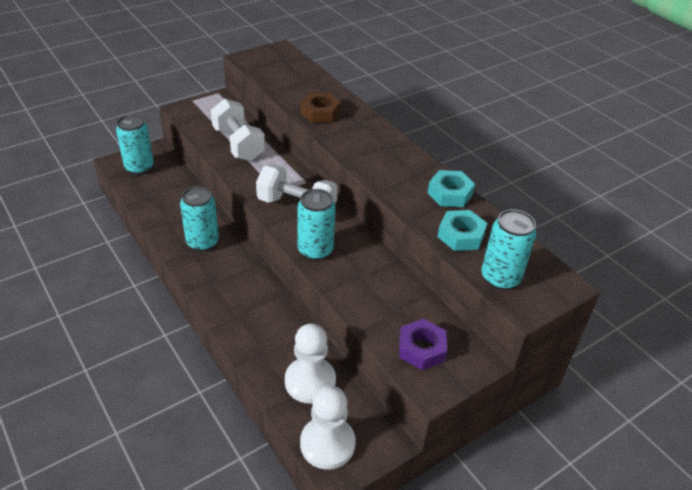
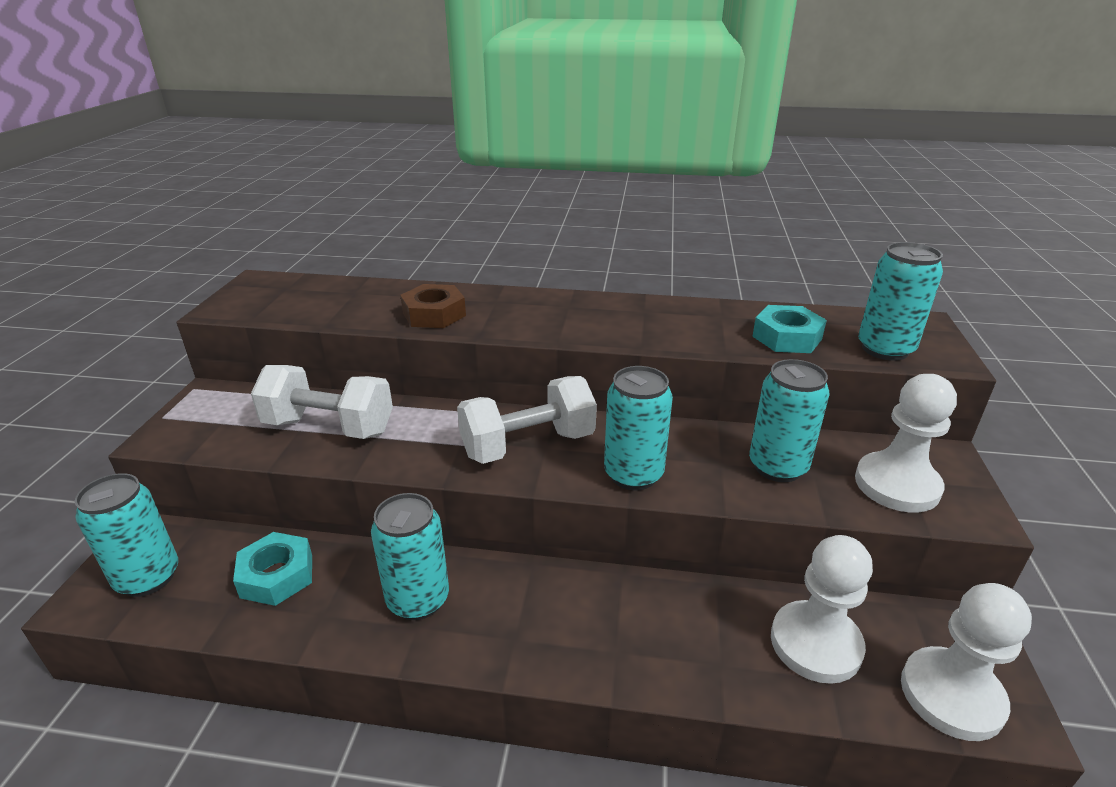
camera: 45 degrees left, 10 degrees down
(382, 297) = (777, 467): none -> turquoise can
(421, 349) = (897, 485): purple nut -> white pawn
(450, 193) = (704, 311): turquoise nut -> turquoise nut (277, 575)

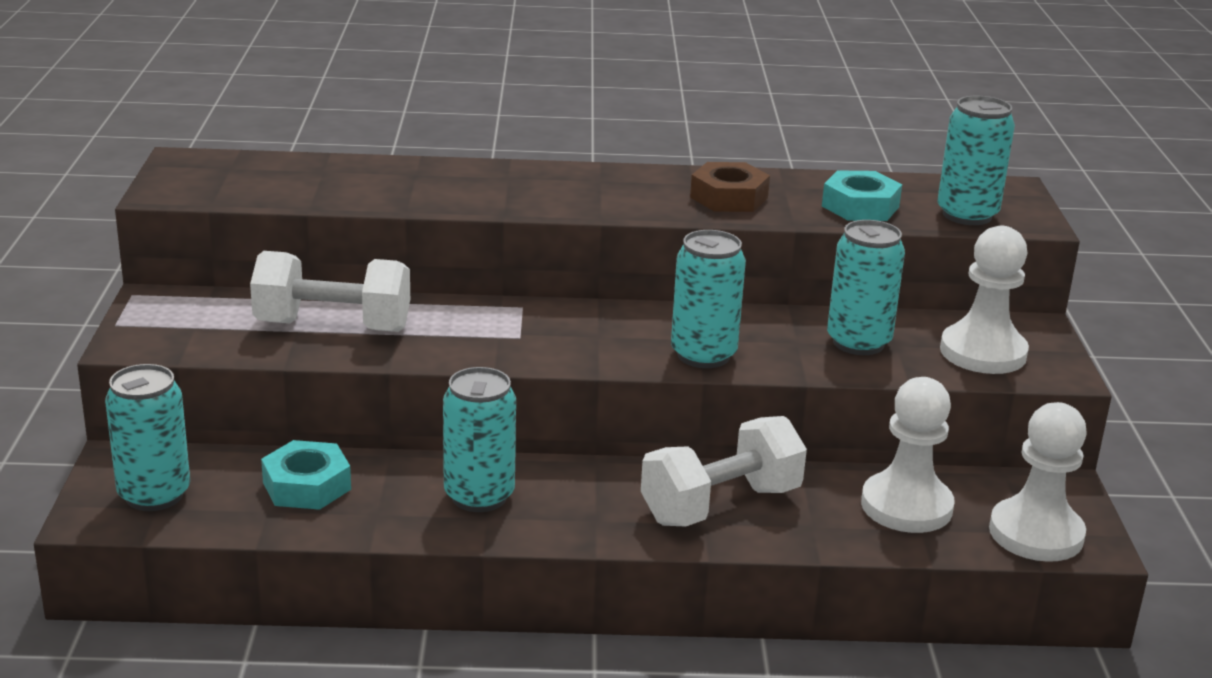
camera: 10 degrees left, 5 degrees down
(434, 314) = (439, 193): brown nut -> brown nut (729, 197)
(528, 445) = (577, 334): white dumbbell -> white dumbbell (720, 505)

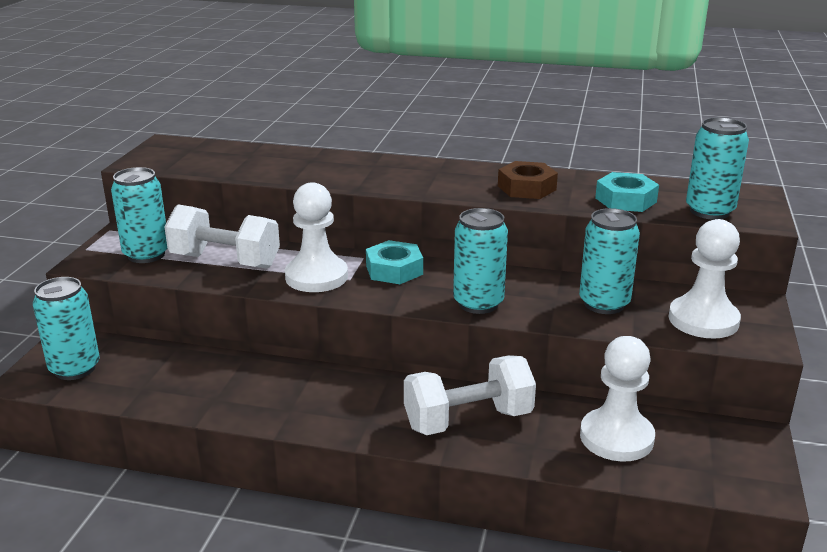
camera: 15 degrees right, 0 degrees up
(306, 486) = (178, 372): turquoise nut -> turquoise nut (394, 270)
(479, 496) = (292, 393): turquoise can -> turquoise can (146, 255)
(1036, 534) = (718, 474): white pawn -> white pawn (316, 277)

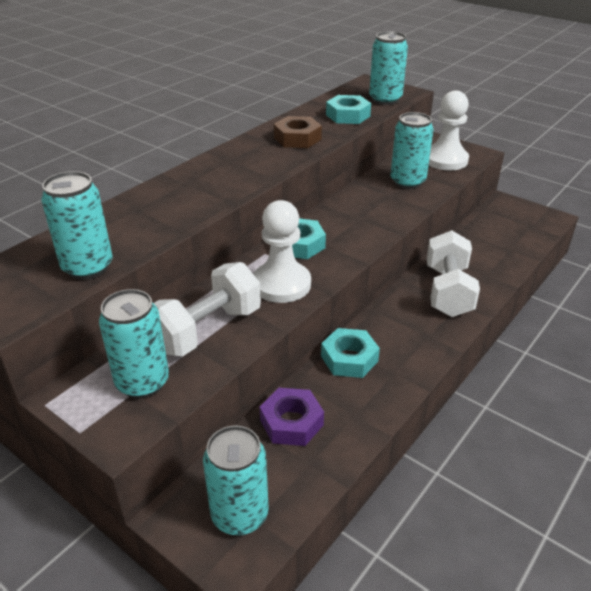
camera: 65 degrees left, 10 degrees up
(188, 367) = (291, 422): none -> purple nut
(296, 377) = (349, 358): none -> turquoise nut
(478, 303) = (378, 224): turquoise can -> turquoise can (88, 267)
(616, 437) = (489, 244): white pawn -> none

